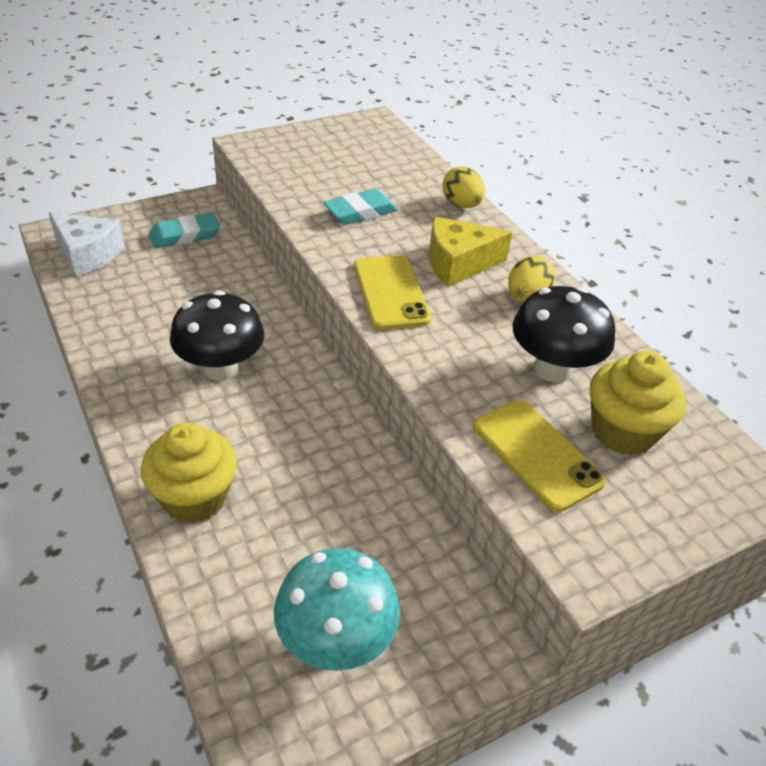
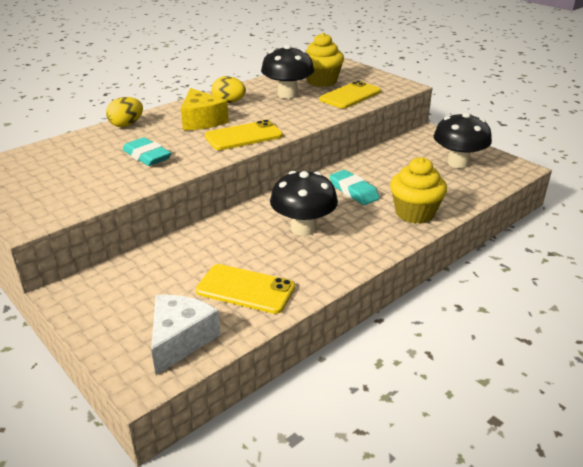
camera: 100 degrees left, 10 degrees down
(131, 301) = (245, 289): none -> yellow phone
(185, 235) = (133, 287): turquoise eraser -> turquoise eraser (353, 191)
(336, 640) = (458, 163): turquoise mushroom -> black mushroom

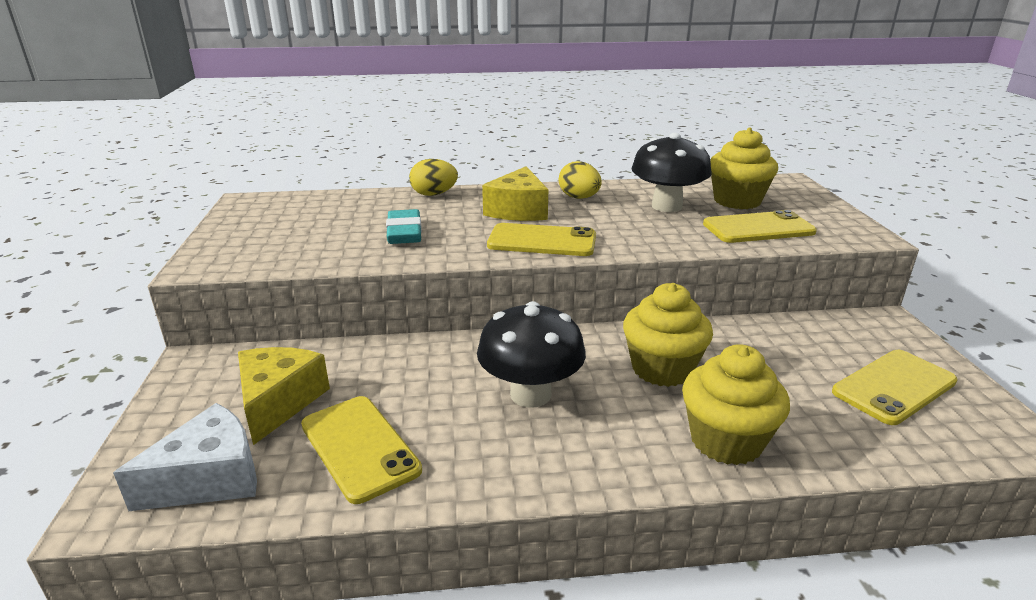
camera: 35 degrees right, 5 degrees down
(163, 289) = (278, 402): none -> yellow cheese
(353, 191) = (662, 369): turquoise eraser -> yellow cupcake
(458, 163) = (894, 386): black mushroom -> yellow phone

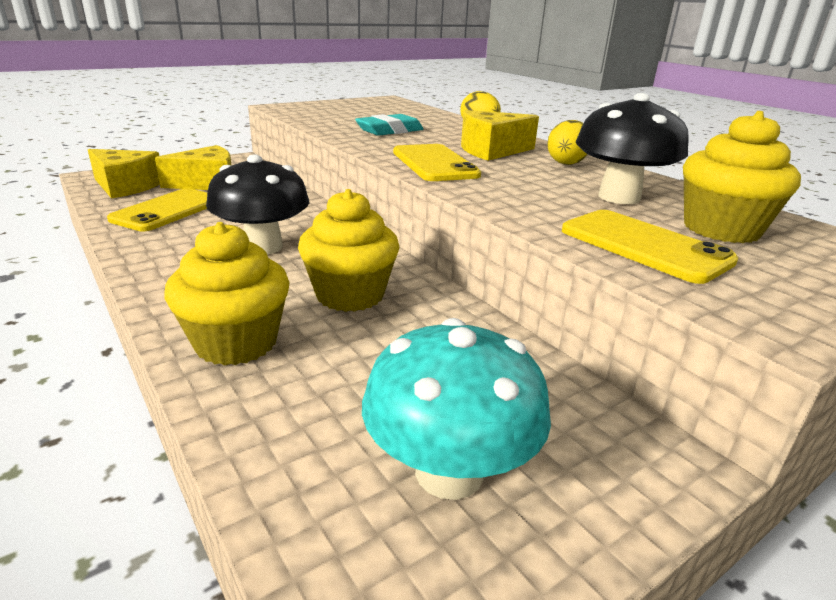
camera: 60 degrees right, 0 degrees up
(210, 478) = (126, 186): white cheese -> yellow cheese
(894, 386) = (449, 472): yellow phone -> turquoise mushroom

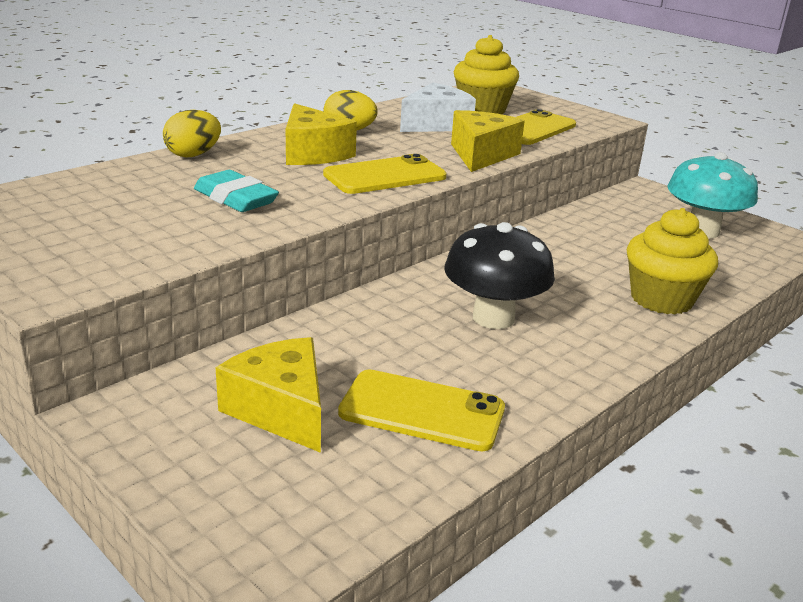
camera: 100 degrees left, 0 degrees up
(126, 186) = (326, 495): yellow cheese -> yellow cheese (481, 155)
(350, 295) = (557, 266): yellow cupcake -> none
(619, 197) = (436, 124): black mushroom -> white cheese

